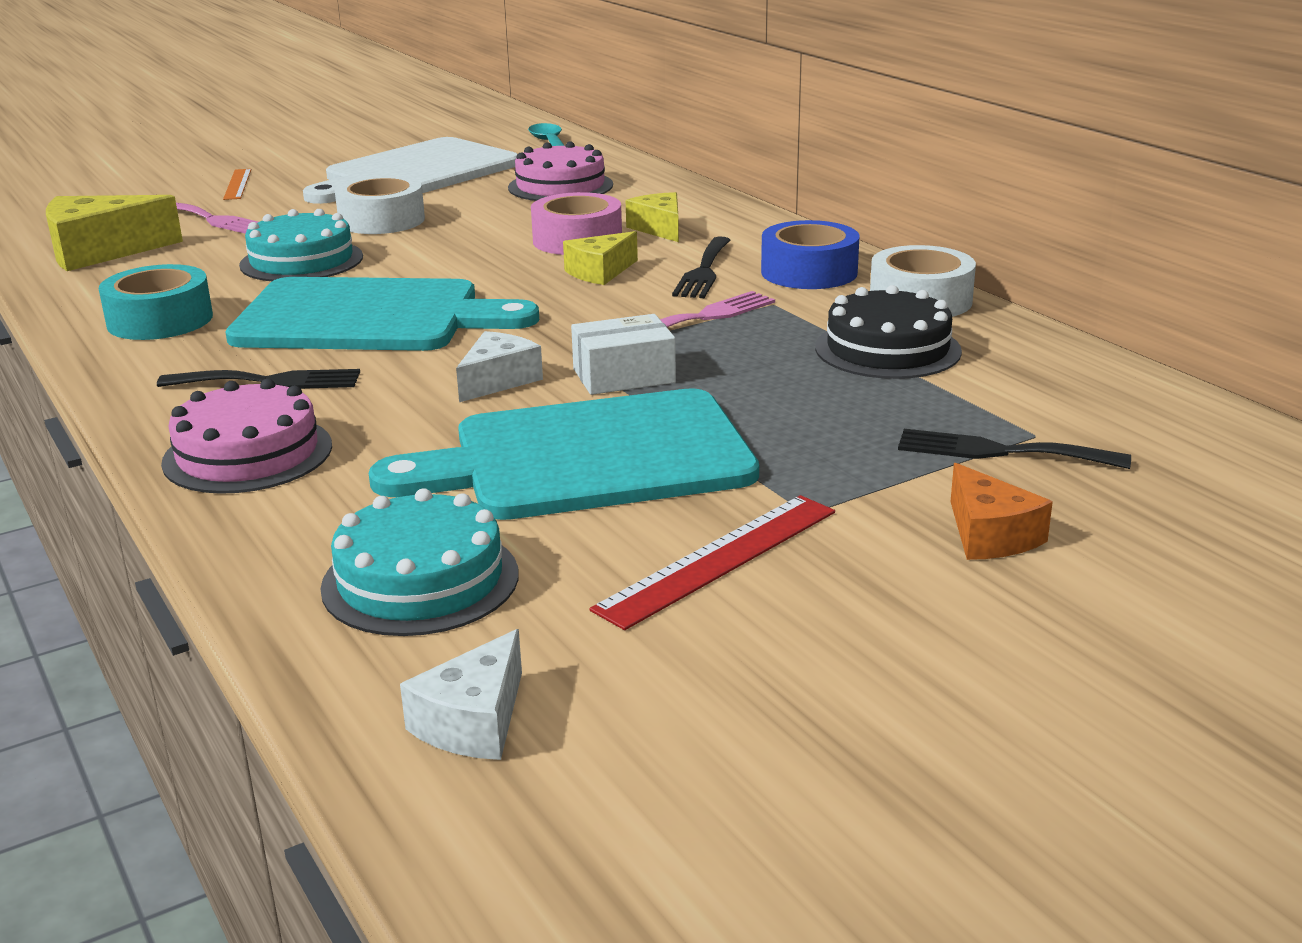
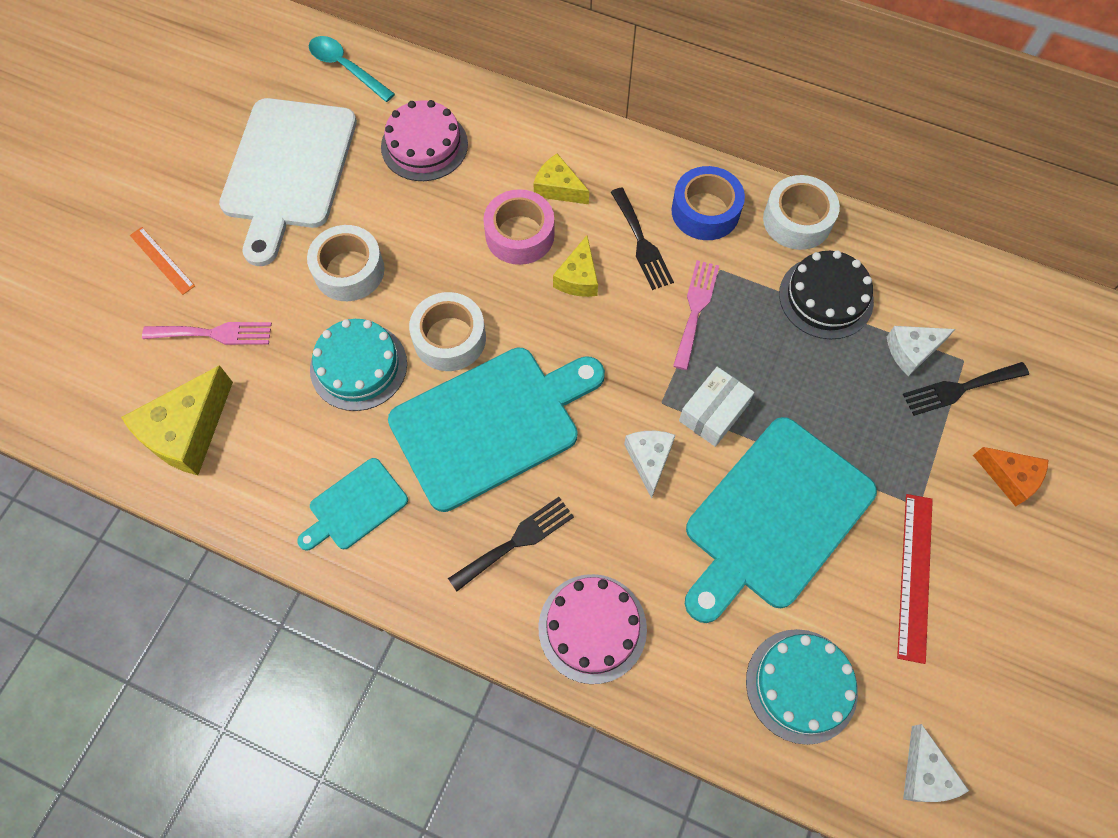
camera: 35 degrees left, 40 degrees up
(160, 320) = (355, 506): turquoise tape -> turquoise cutting board
(411, 269) = (449, 338): none -> white tape
(961, 409) = (911, 351): none -> white cheese

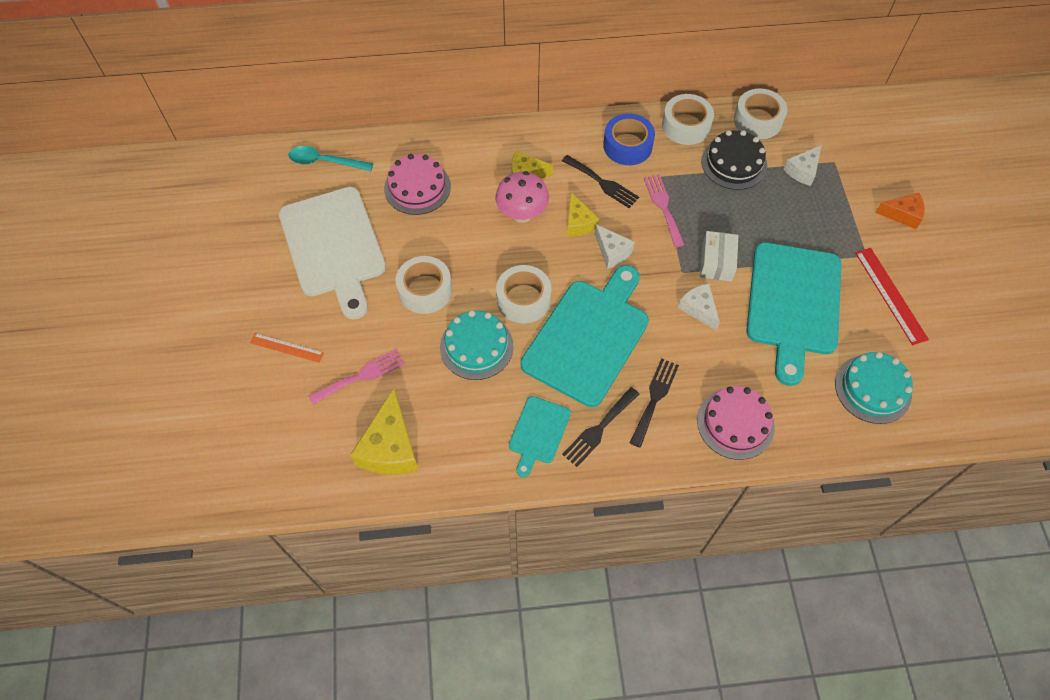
camera: 30 degrees left, 5 degrees down
(520, 235) = (522, 214): pink tape -> pink mushroom
(897, 257) = (757, 120): none -> white tape
(924, 774) = (968, 399): white cheese -> white cheese (612, 252)
(960, 389) = (843, 179): black fork -> black fork (599, 429)

